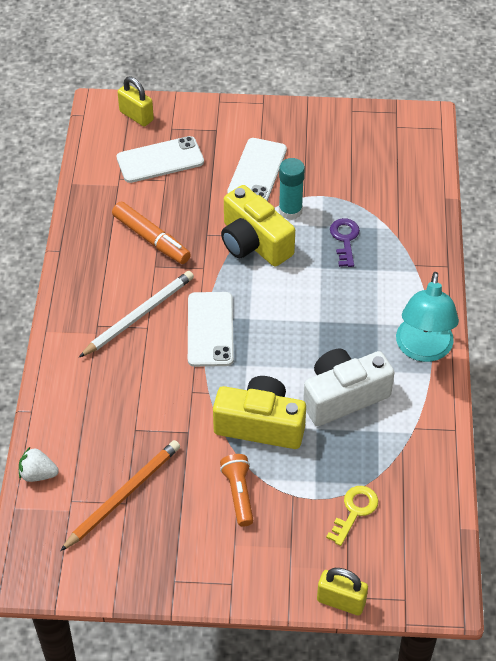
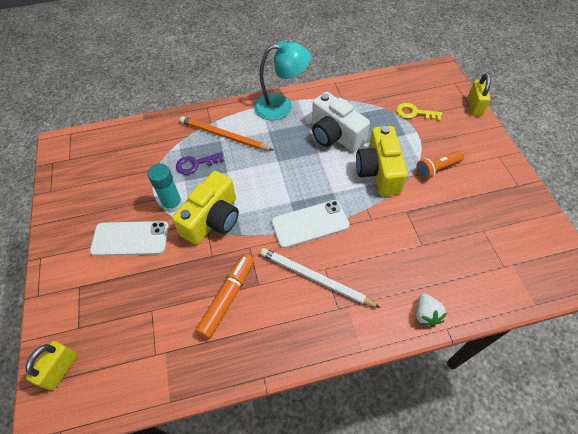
camera: 105 degrees left, 5 degrees up
(38, 474) = (498, 298): white strawberry -> white strawberry (426, 314)
(123, 496) = (480, 234): orange pencil -> orange pencil (224, 136)
(160, 160) = (125, 323): white phone -> none

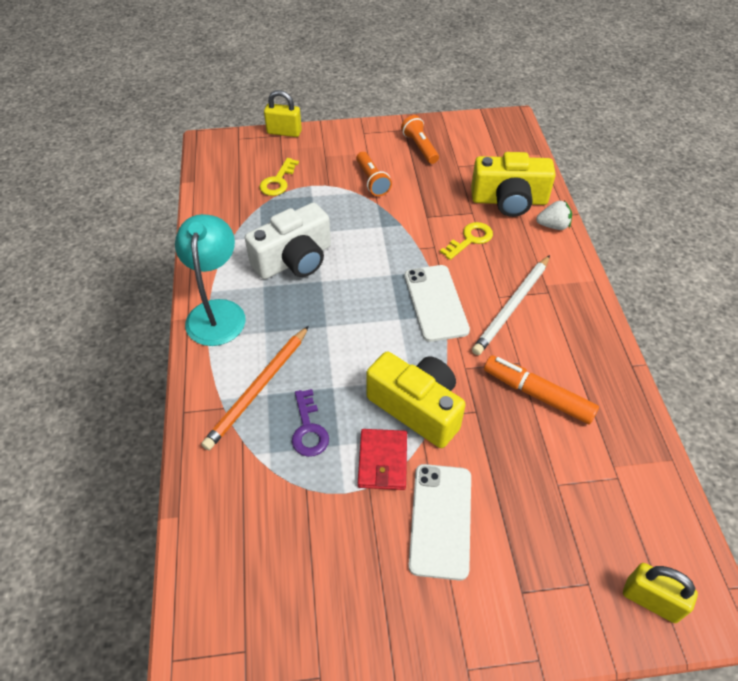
camera: 85 degrees left, 5 degrees down
(172, 204) = (382, 461): turquoise glue stick -> red wallet
(379, 171) = (366, 228): yellow camera -> yellow camera (509, 200)
(387, 244) = (470, 239): none -> yellow key
(497, 198) = (420, 147): none -> orange flashlight

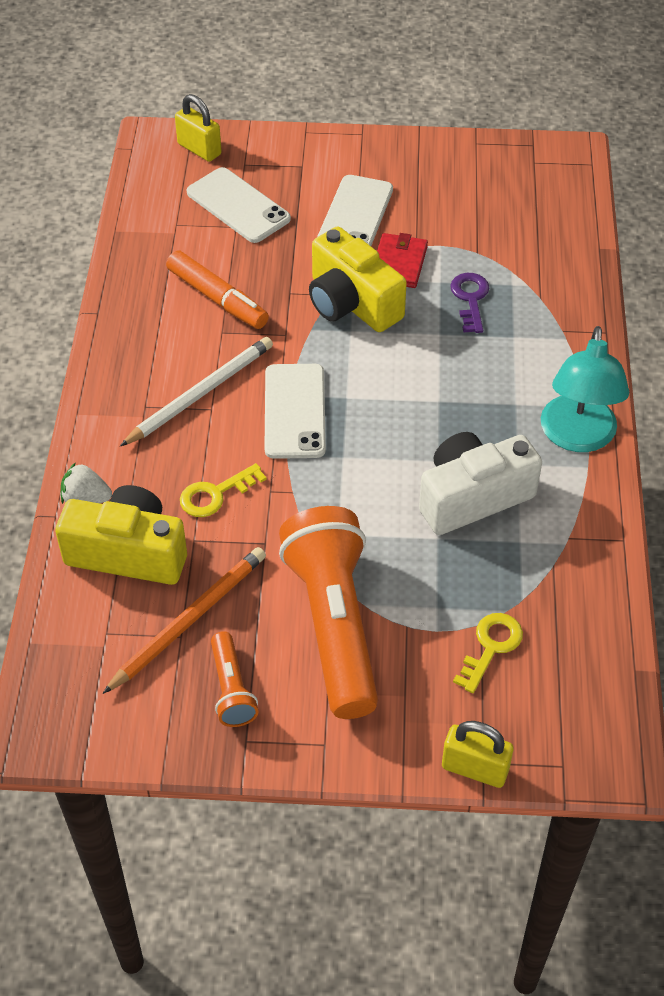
camera: 170 degrees left, 0 degrees up
(258, 388) = (523, 343): orange pencil -> orange pencil (188, 620)
(372, 181) = (333, 624): orange flashlight -> orange flashlight, size x2.14
(567, 514) = (238, 206): none -> white phone

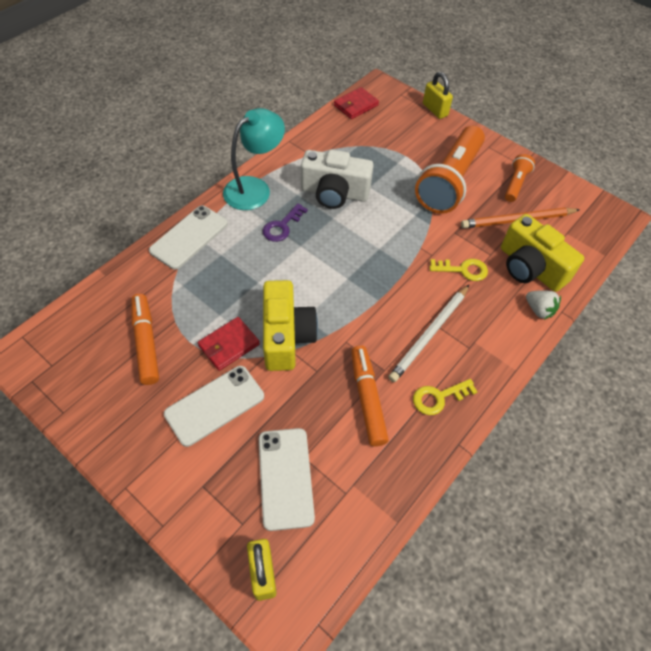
camera: 145 degrees left, 5 degrees up
(200, 394) = (430, 334): white pencil -> white pencil turned 45 degrees counterclockwise
(295, 411) = (383, 288): white phone -> white phone (189, 237)
(470, 299) = (216, 292): purple key -> purple key (282, 226)
(477, 221) = (146, 342): none -> orange marker
(491, 647) = (389, 138): yellow key -> yellow key (438, 397)
(606, 681) = (356, 105): none -> red wallet

